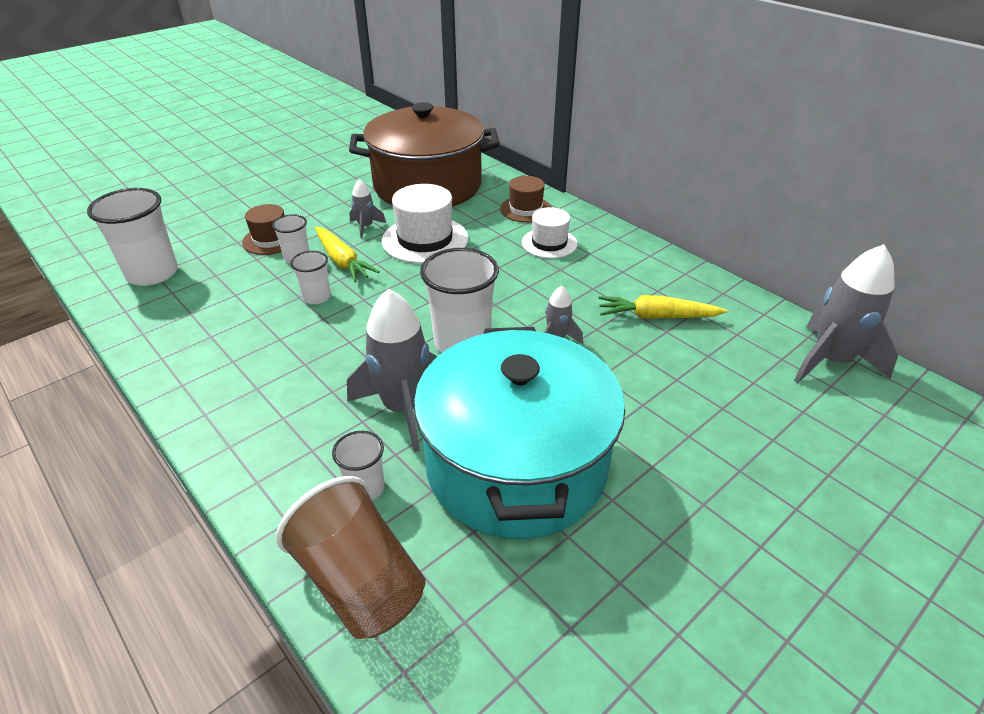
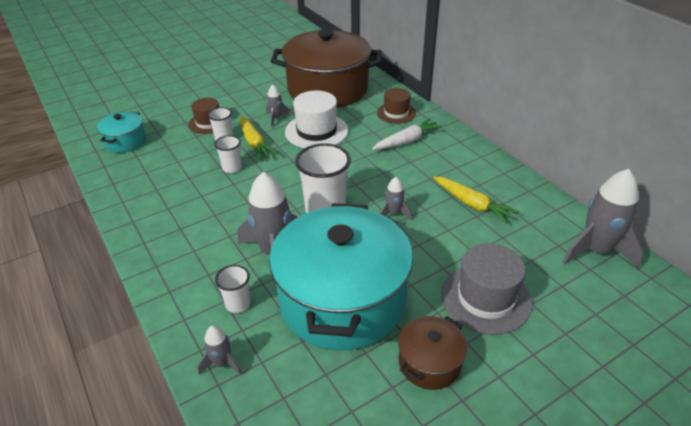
camera: 10 degrees right, 0 degrees up
(152, 273) = (125, 141): white cup -> turquoise pot
(360, 581) = (222, 363): brown cup -> grey rocket
(549, 243) = (407, 141): white hat -> white carrot
(656, 316) = (472, 204): yellow carrot -> yellow carrot turned 150 degrees counterclockwise
(661, 540) = (429, 363): none -> brown pot
(711, 439) = (486, 298): none -> grey hat

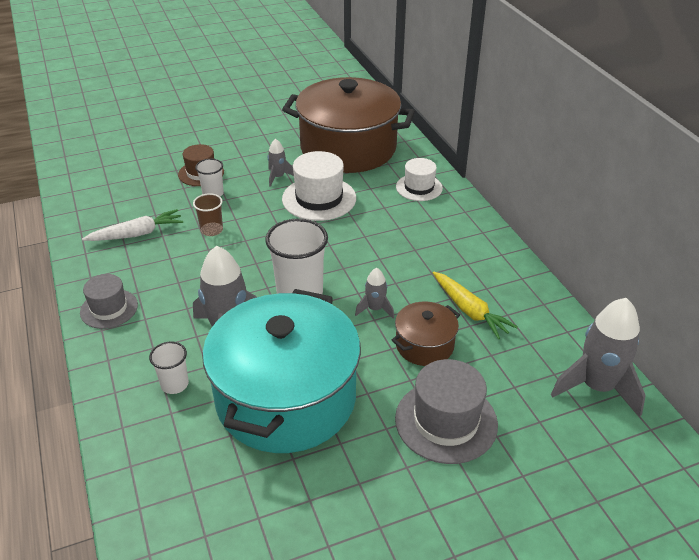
camera: 10 degrees right, 0 degrees up
(125, 141) = (106, 184): turquoise pot -> none
(158, 246) = (109, 309): none -> grey hat
(222, 363) = (140, 444): grey rocket -> none
(232, 168) = (211, 230): white cup -> brown cup
(255, 143) = (245, 204): yellow carrot -> none
(396, 113) = (419, 187): brown hat -> white hat
(407, 141) = (420, 224): white carrot -> white carrot (137, 234)
(429, 363) = (358, 482): brown pot -> brown pot (424, 345)

